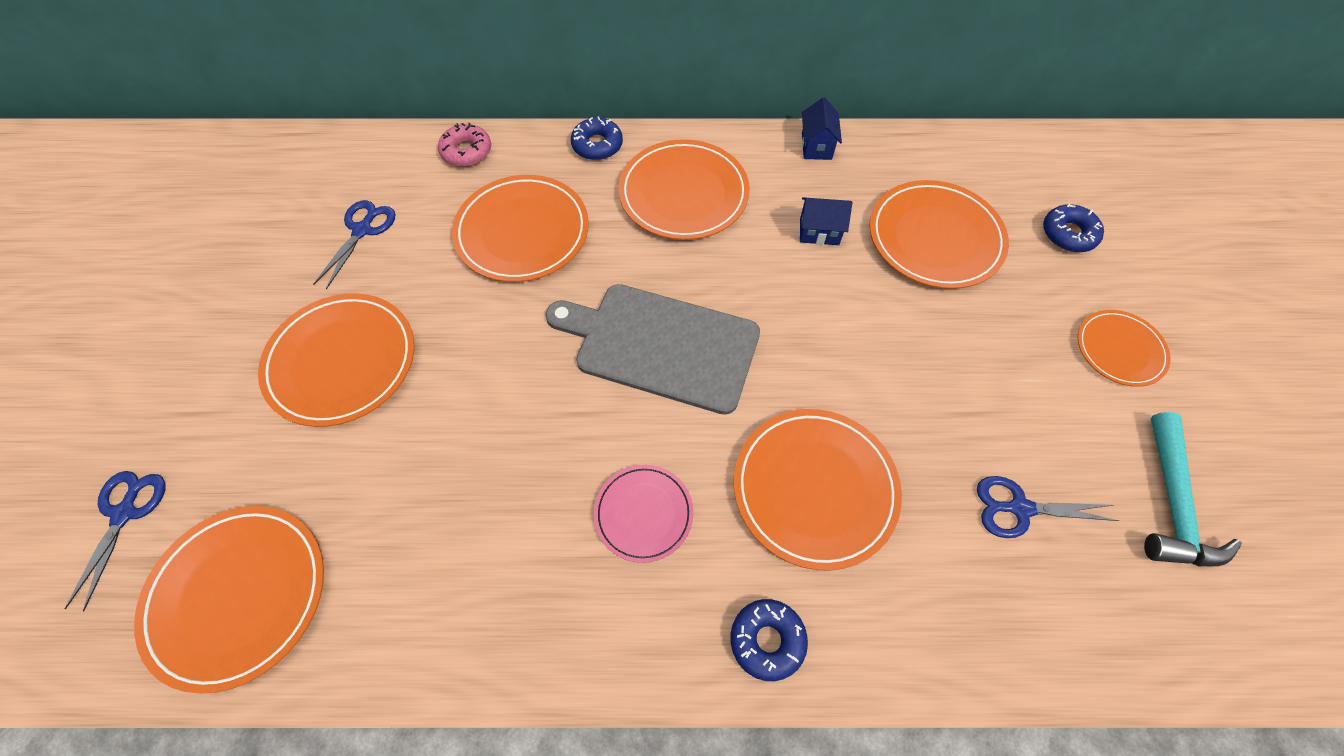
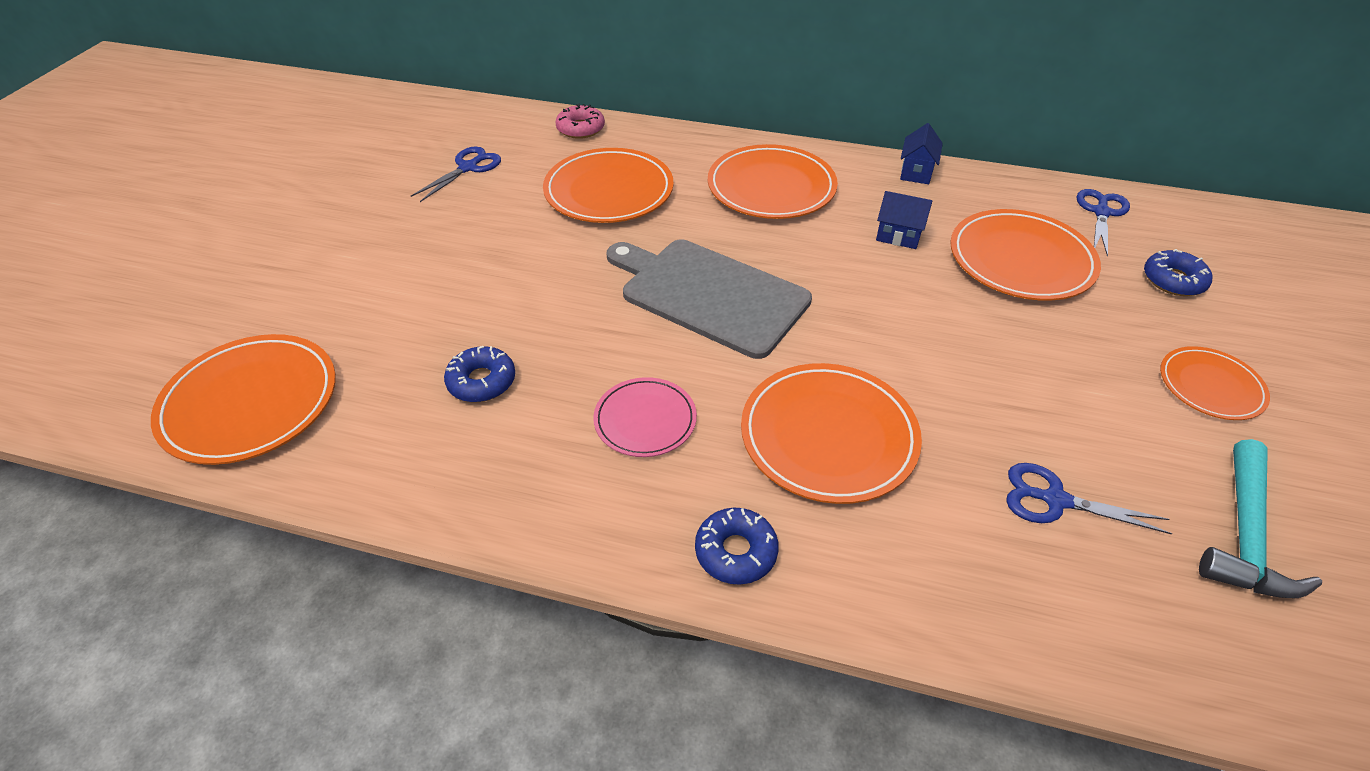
camera: 15 degrees right, 15 degrees down
(125, 513) = (185, 324): blue scissors -> blue scissors (1101, 212)
(342, 362) = (412, 254): orange plate -> none
(597, 145) = (701, 141): blue donut -> blue donut (482, 381)

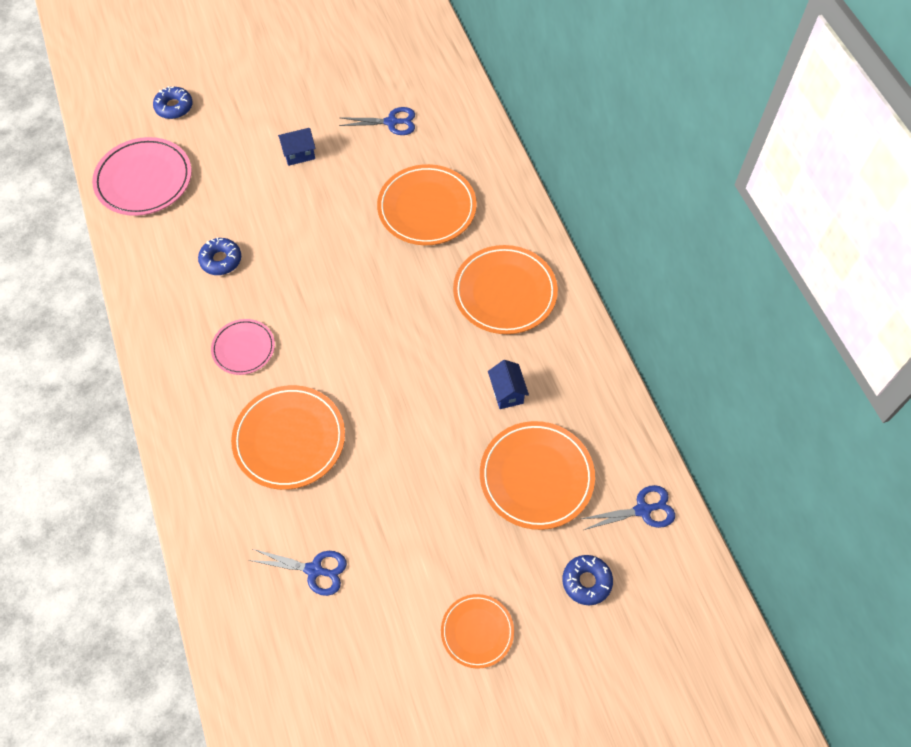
camera: 55 degrees right, 15 degrees up
(250, 402) = (144, 180): orange plate -> pink plate
(580, 129) = (484, 148): pink donut -> none
(709, 294) = (365, 320): grey cutting board -> none
(736, 552) = (185, 436): blue donut -> blue donut (174, 107)
(916, 172) = (598, 369): blue house -> blue house (299, 154)
(1055, 500) = (314, 570): blue scissors -> blue scissors turned 120 degrees clockwise
(1245, 535) = (350, 677): turquoise hammer -> none

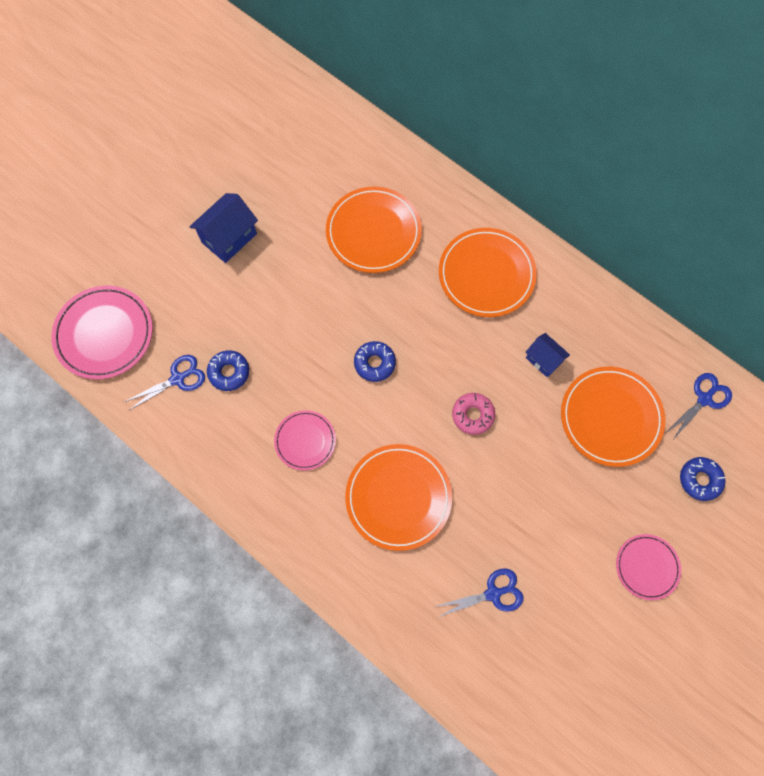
camera: 30 degrees left, 10 degrees up
(174, 107) = (81, 249): blue donut -> blue donut (374, 363)
(299, 154) = (229, 238): blue house -> blue house, size x1.59
(391, 122) = (290, 167): blue scissors -> blue scissors (178, 379)
(406, 405) = (473, 415): none -> pink donut
(477, 631) = (647, 567): orange plate -> pink plate

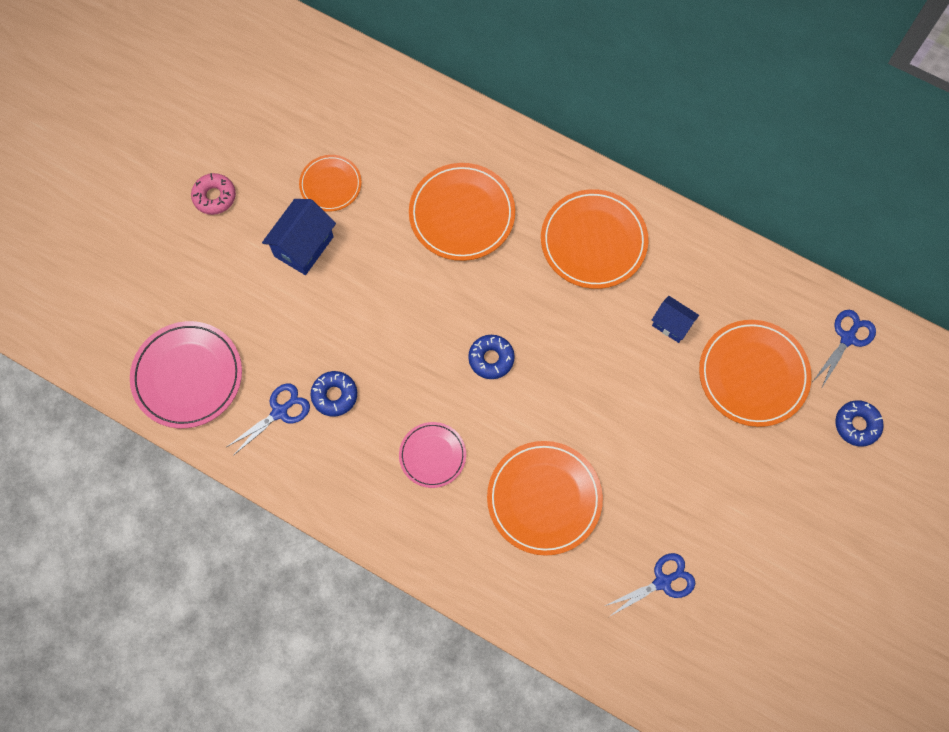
camera: 10 degrees left, 0 degrees up
(263, 188) = (330, 184): none -> orange plate
(473, 415) = (607, 397): pink donut -> pink donut (214, 197)
(647, 567) = (817, 525): pink plate -> none

